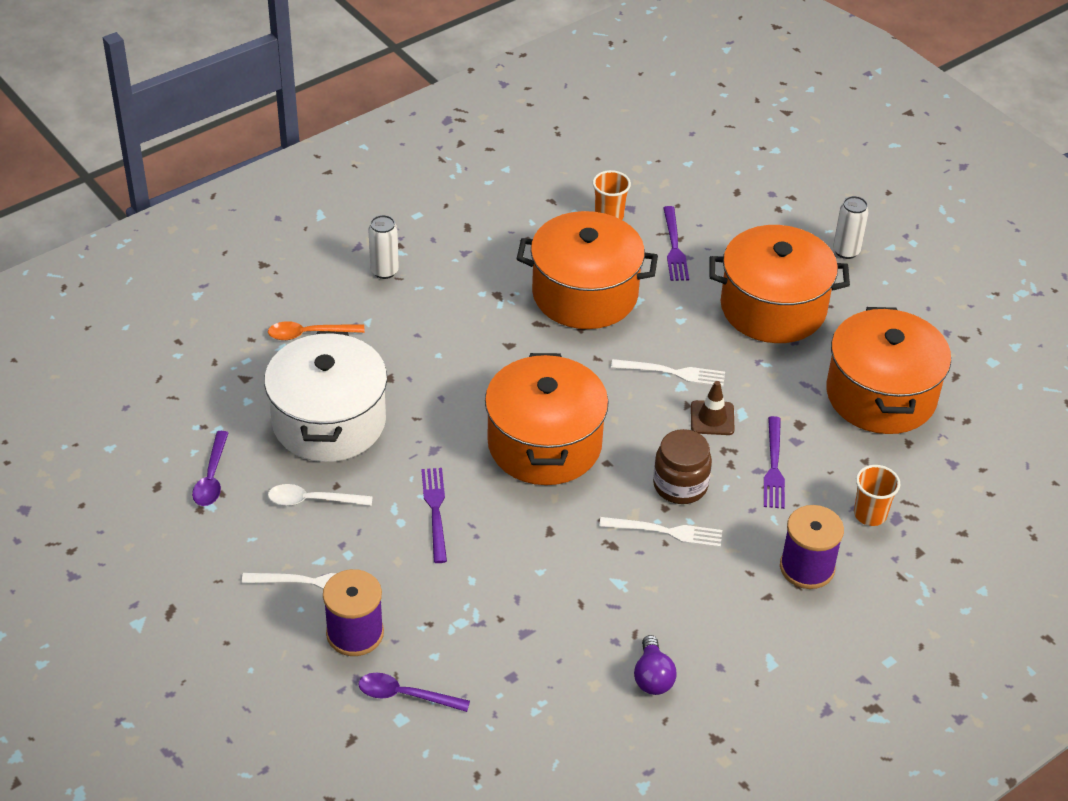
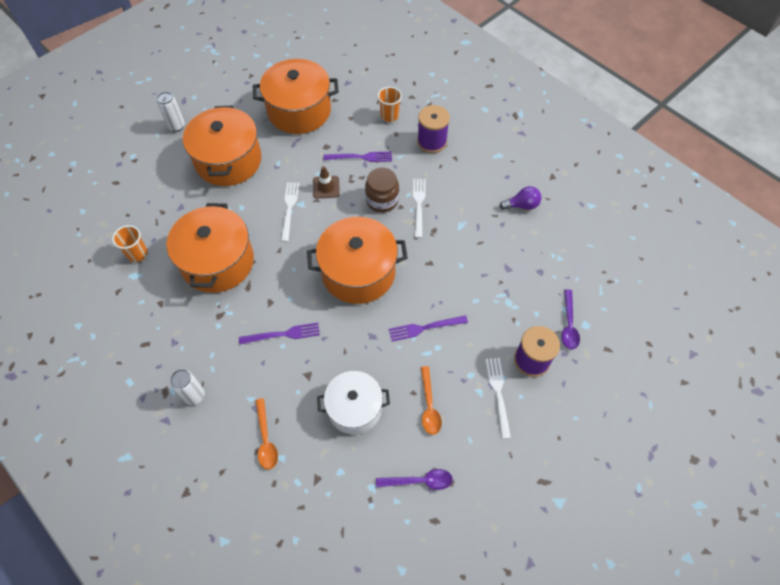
camera: 95 degrees left, 15 degrees up
(312, 500) = (429, 406): white spoon -> orange spoon
(329, 421) = (354, 408): white pot -> white pot, size x0.66
(674, 247) = (171, 214): purple fork -> purple fork (283, 334)

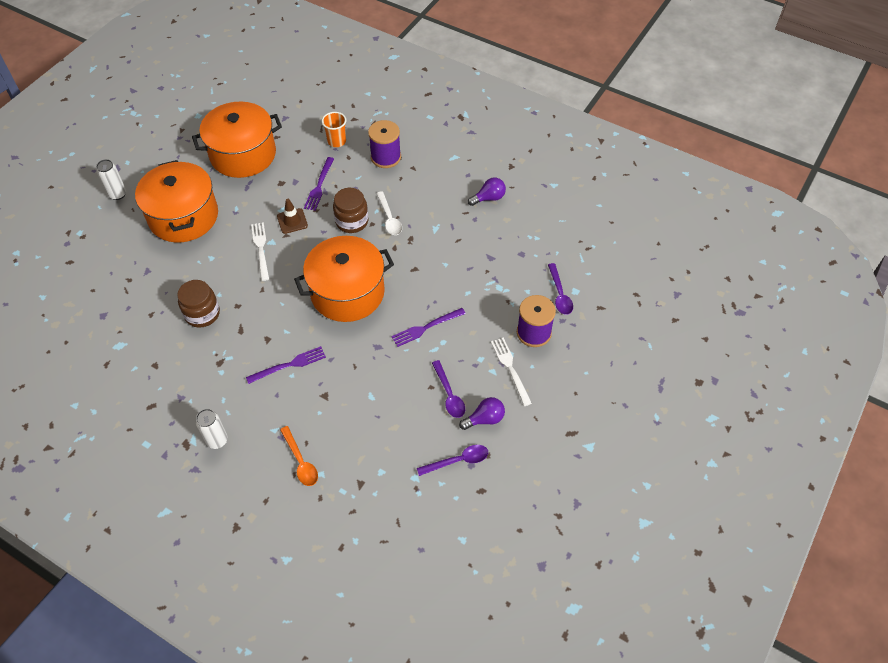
camera: 15 degrees left, 5 degrees down
(137, 254) = (115, 324): orange cup -> none
(217, 262) = (202, 314): orange pot -> brown jar
(354, 408) = (379, 414): white pot -> none
(361, 157) = (319, 186): purple fork -> purple fork turned 120 degrees clockwise
(419, 205) = (389, 218): white fork -> white spoon
(429, 406) = (449, 394): orange spoon -> purple spoon
(458, 442) = (485, 419): none -> purple light bulb

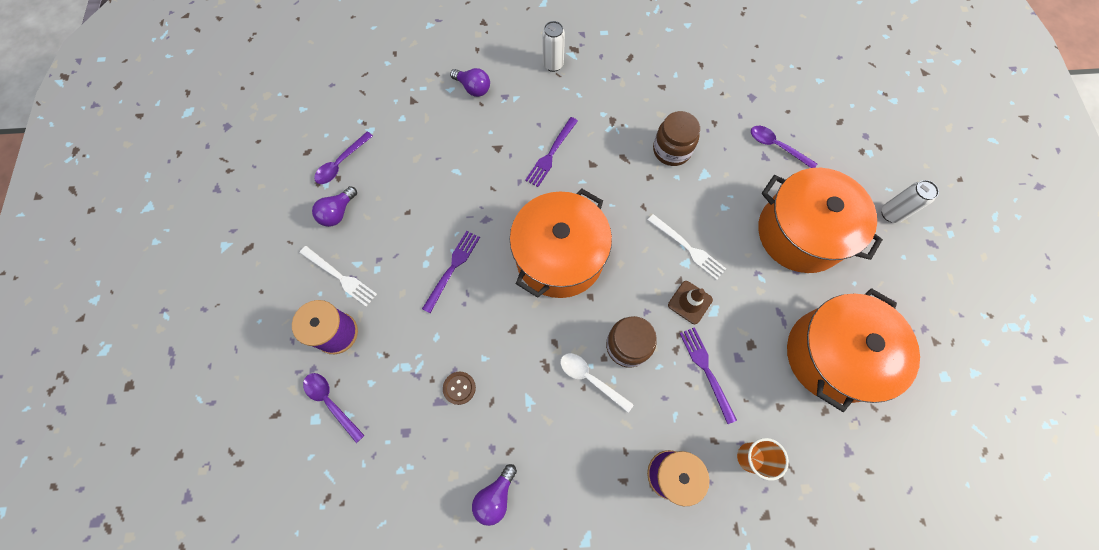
camera: 145 degrees right, 15 degrees up
(300, 461) = (473, 88): orange spoon -> purple light bulb
(449, 394) = (385, 215): purple spoon -> purple spoon (776, 146)
(472, 257) = (459, 388): none -> brown button

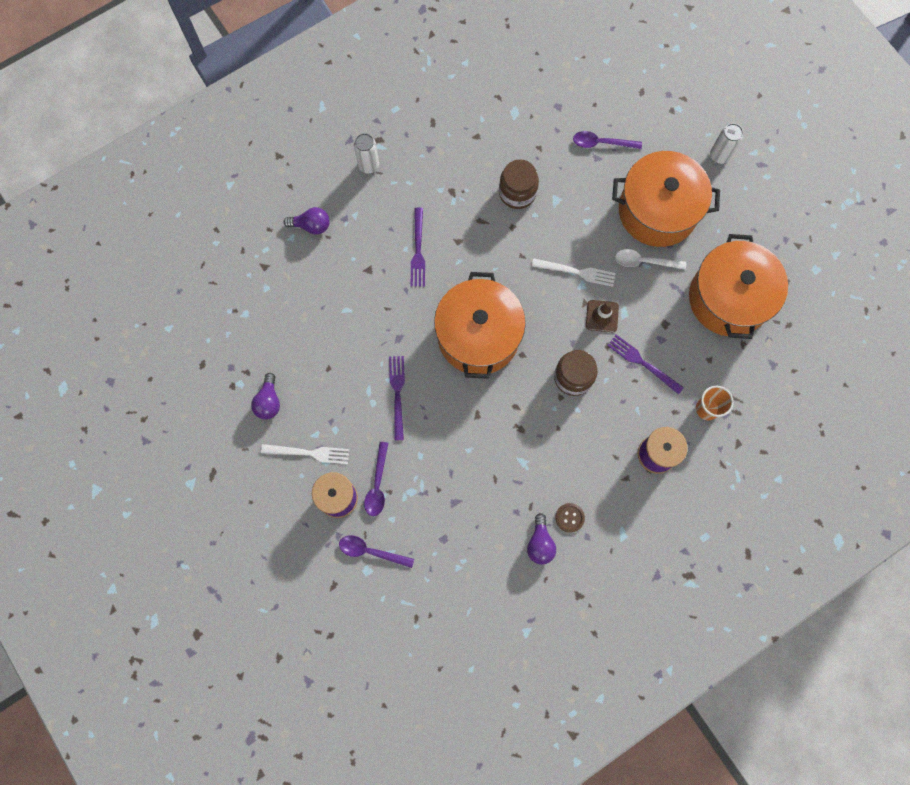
camera: 30 degrees left, 5 degrees up
(341, 163) = (240, 358): purple spoon -> purple spoon (377, 484)
(459, 388) = (463, 483): brown button -> brown button (569, 517)
(590, 379) = (559, 419): white spoon -> white spoon (644, 261)

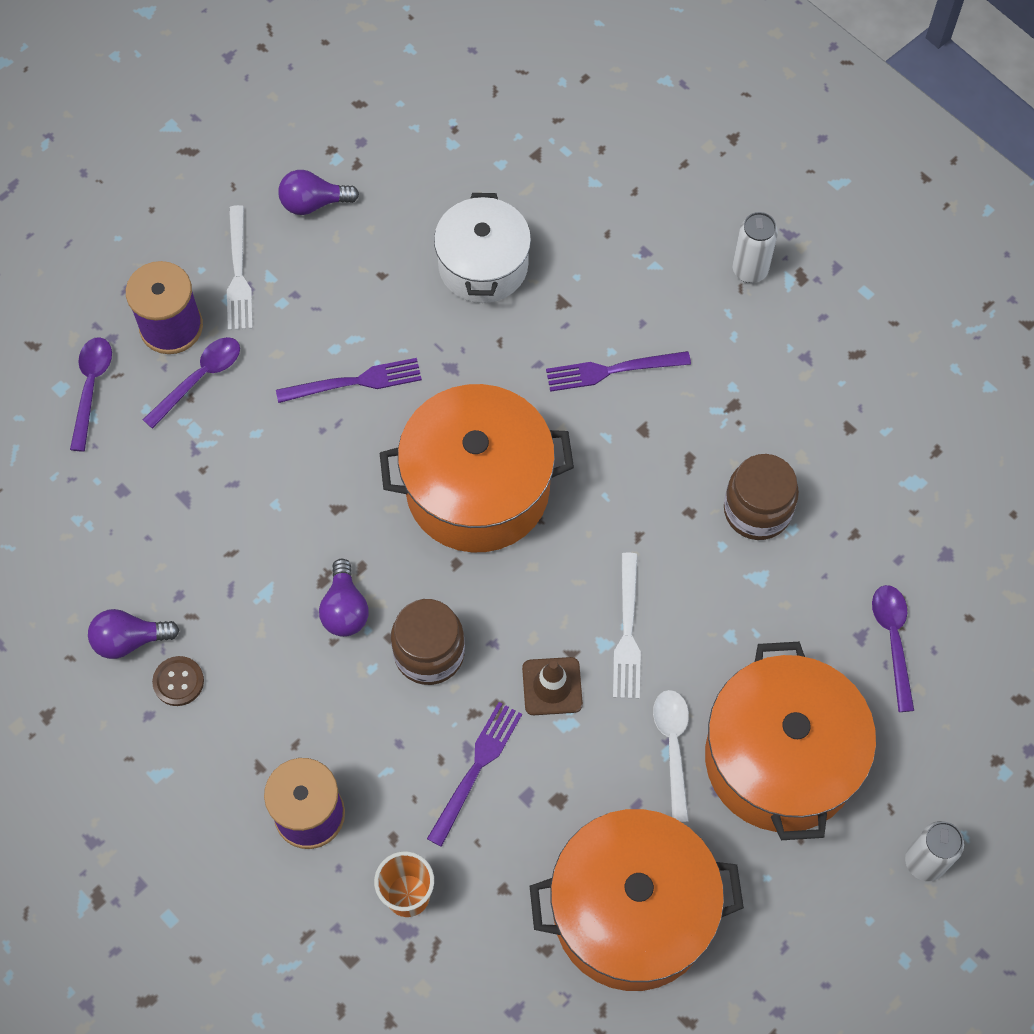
camera: 80 degrees right, 10 degrees down
(311, 225) = (621, 207): purple light bulb -> purple light bulb (345, 609)
(334, 309) = (483, 265): none -> white pot
(377, 484) = (200, 378): purple spoon -> purple spoon turned 135 degrees clockwise

